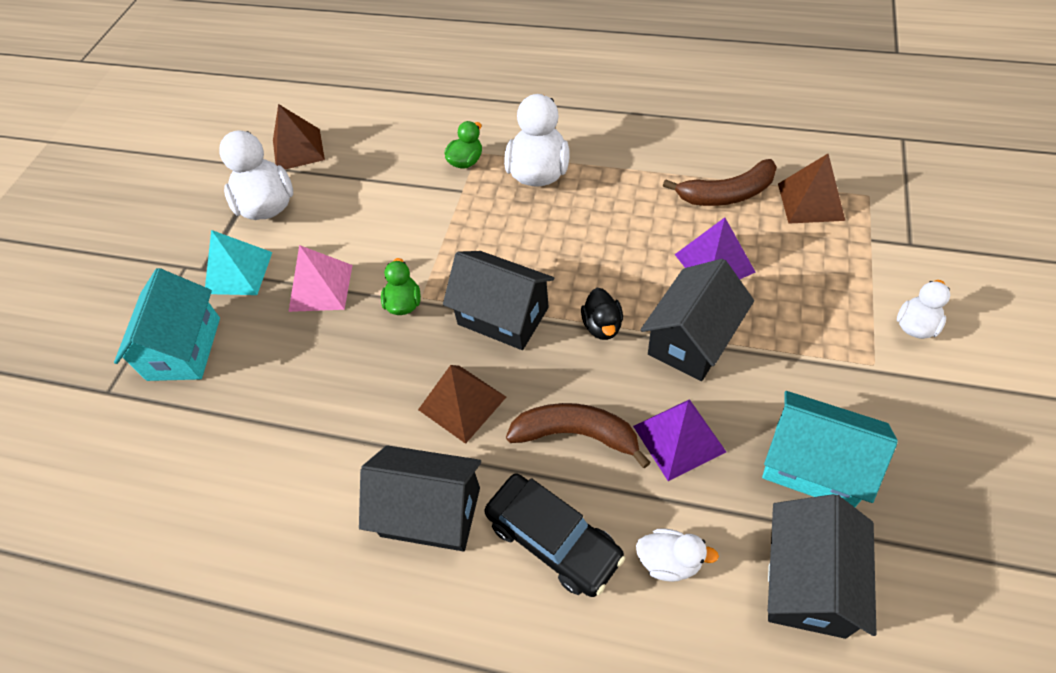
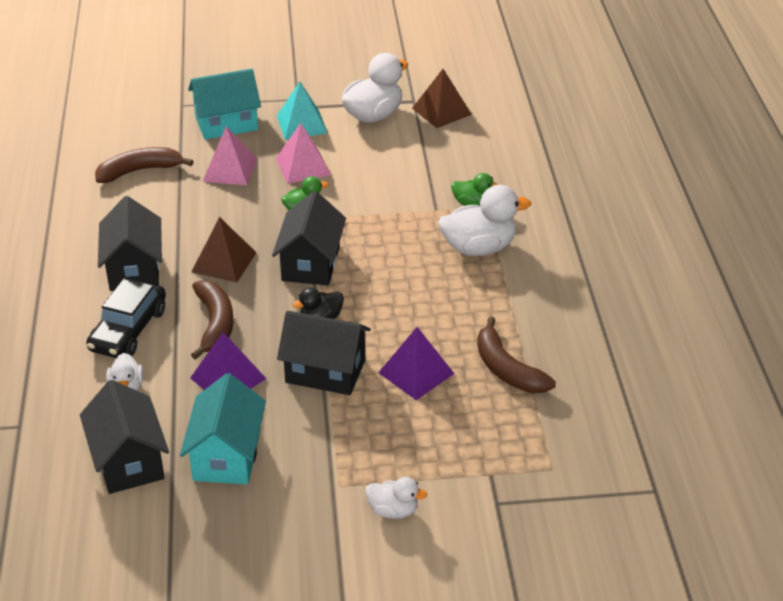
camera: 65 degrees right, 15 degrees down
(220, 469) = (139, 171): none -> brown banana
(283, 362) = (230, 170): none -> pink pyramid
(807, 581) = (128, 461): black house -> black house turned 75 degrees clockwise
(810, 201) = (524, 427): brown pyramid -> none

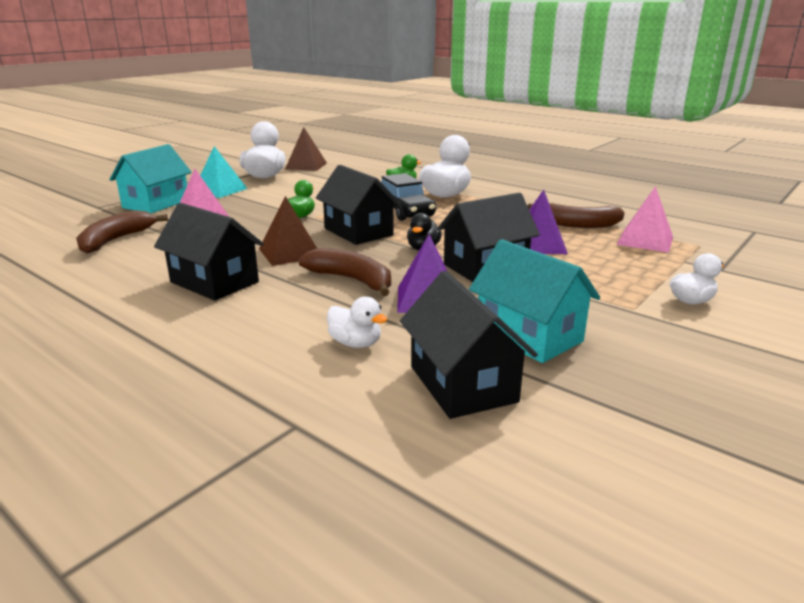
camera: 45 degrees left, 15 degrees down
(128, 330) = (281, 312): black car -> black car (404, 211)
(128, 461) = (462, 384): black house -> black house turned 45 degrees clockwise
(303, 166) = (259, 202): pink pyramid -> pink pyramid (645, 240)

